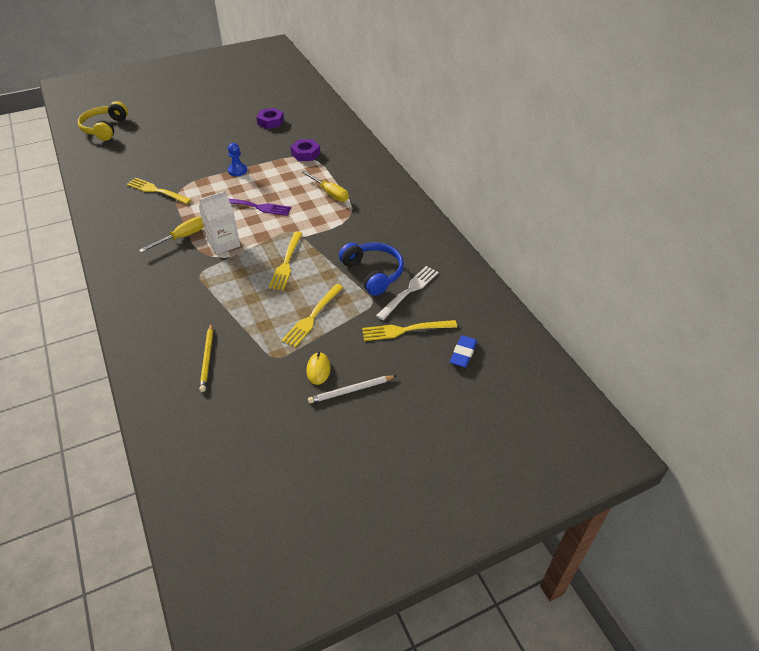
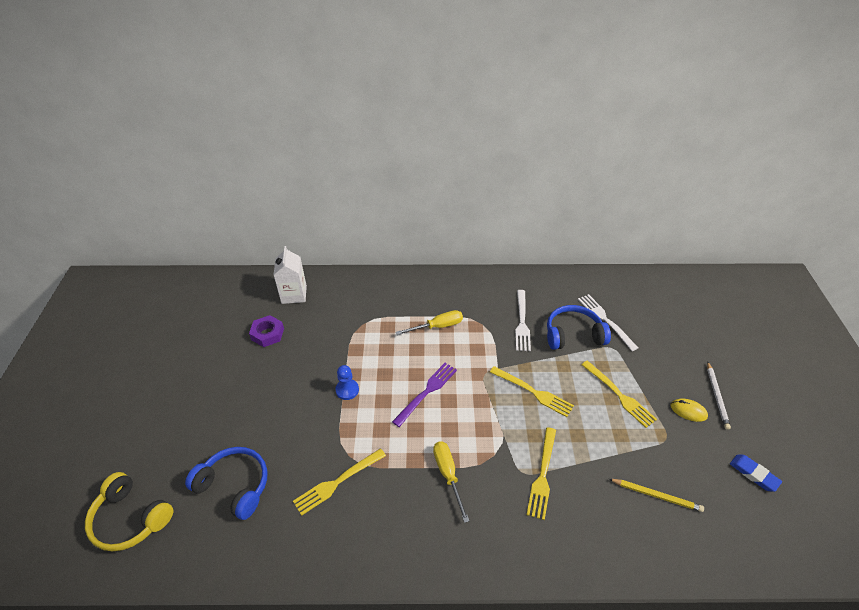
camera: 65 degrees left, 0 degrees up
(139, 153) = (235, 485): none -> blue headphones
(223, 243) = (478, 437): white carton -> white carton (294, 294)
(305, 154) = (355, 323): purple nut -> none
(367, 238) = (522, 323): none -> white fork
(405, 330) = (653, 339): yellow fork -> yellow fork (542, 475)
(463, 353) = (687, 315): blue eraser -> blue eraser (753, 474)

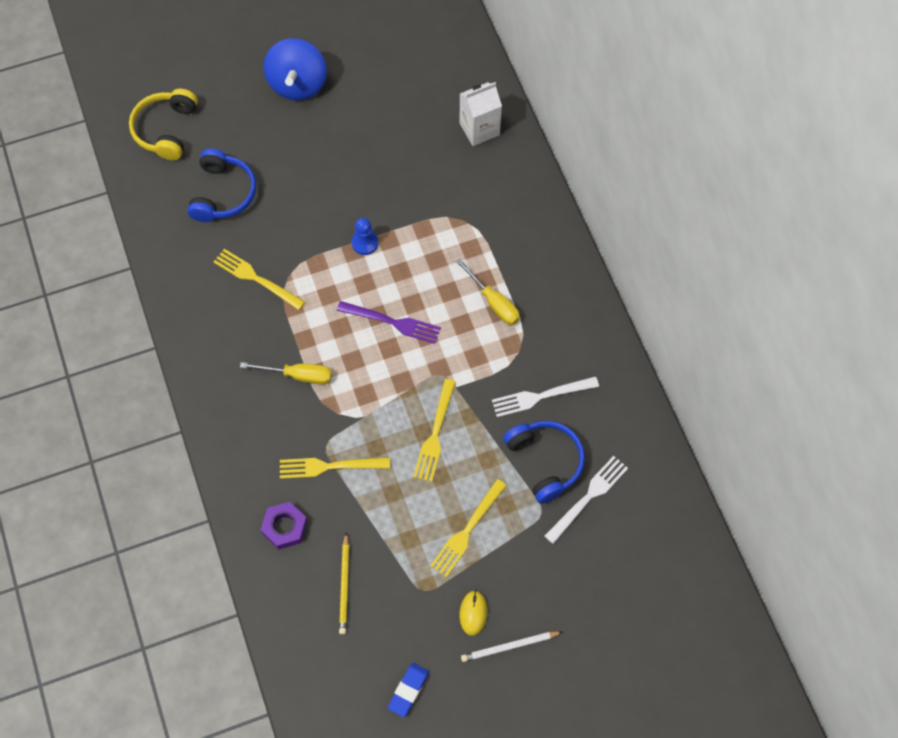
camera: 70 degrees right, 20 degrees up
(169, 394) = (298, 84): none -> blue spinning top
(267, 334) = (409, 131): purple nut -> purple nut (284, 527)
(448, 475) = (298, 375): yellow screwdriver -> yellow screwdriver turned 45 degrees clockwise

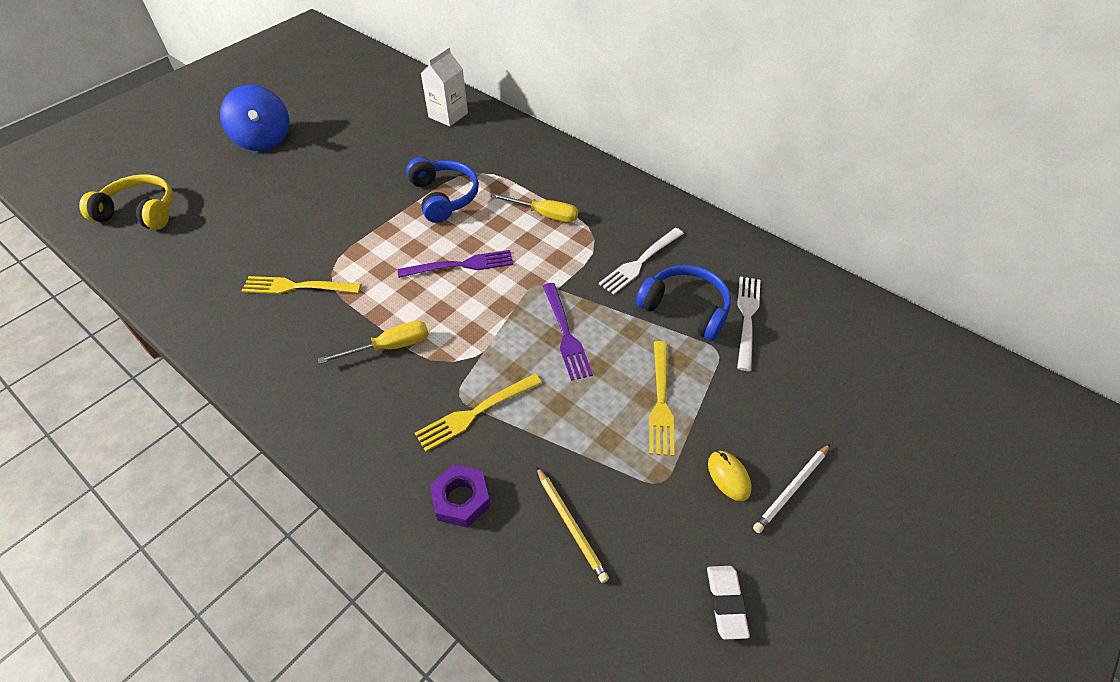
camera: 30 degrees left, 15 degrees down
(166, 130) = (140, 212): yellow headphones -> yellow headphones turned 120 degrees clockwise
(223, 193) = (226, 236): blue headphones -> blue headphones (444, 197)
(365, 243) = (395, 219): blue pawn -> none
(408, 690) = (726, 603): blue eraser -> white eraser
(435, 434) = (566, 334): yellow fork -> purple fork

